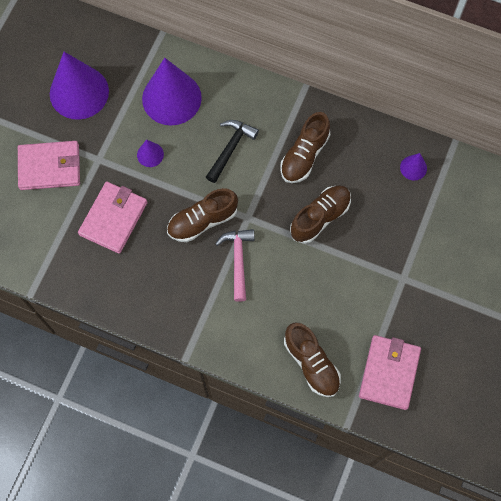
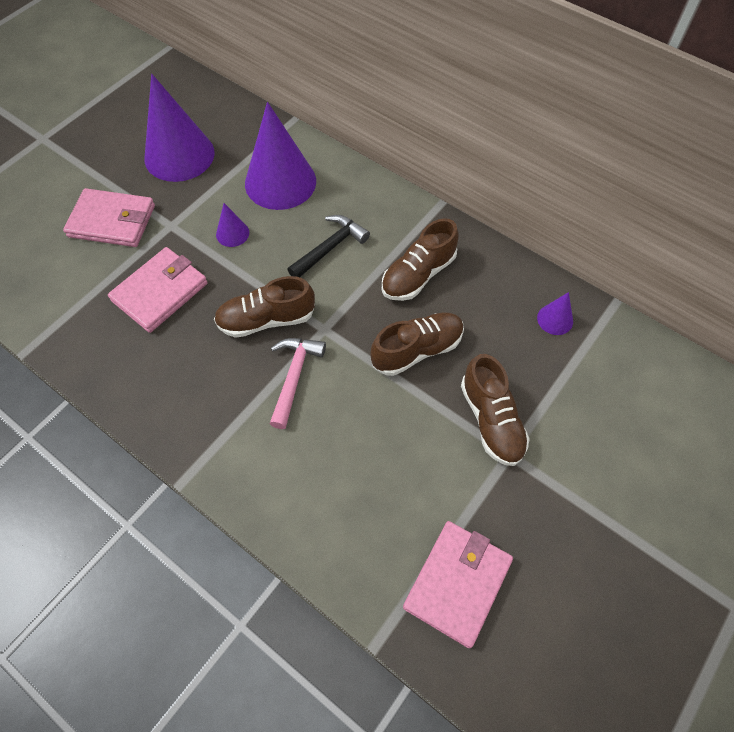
camera: 15 degrees right, 10 degrees down
(311, 363) = (348, 538): brown shoe -> brown shoe (491, 420)

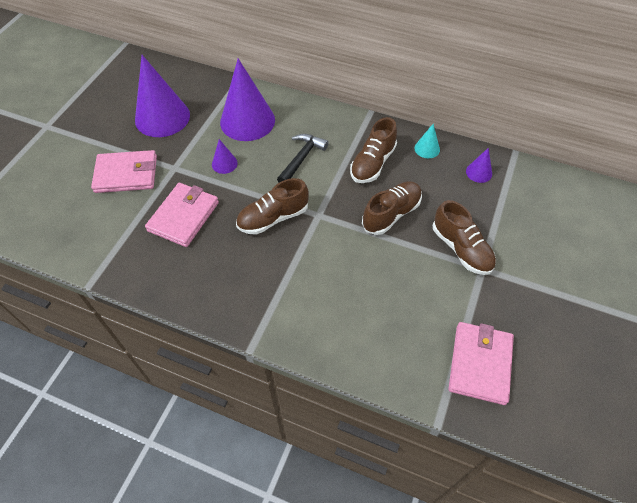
camera: 15 degrees left, 5 degrees down
(294, 377) = (309, 253): pink hammer -> none
(497, 270) = (427, 148): none -> turquoise cone

